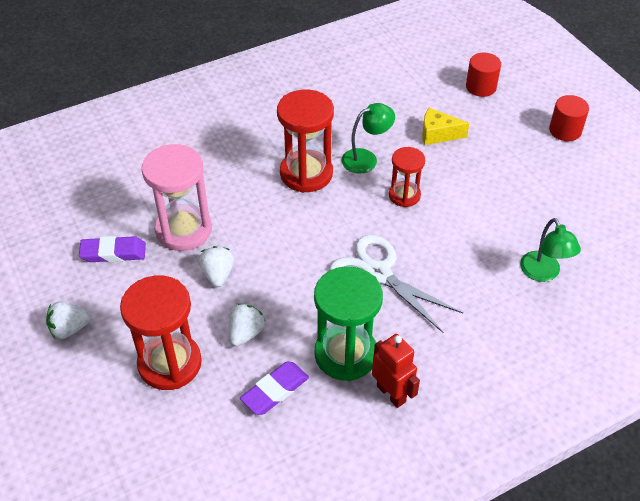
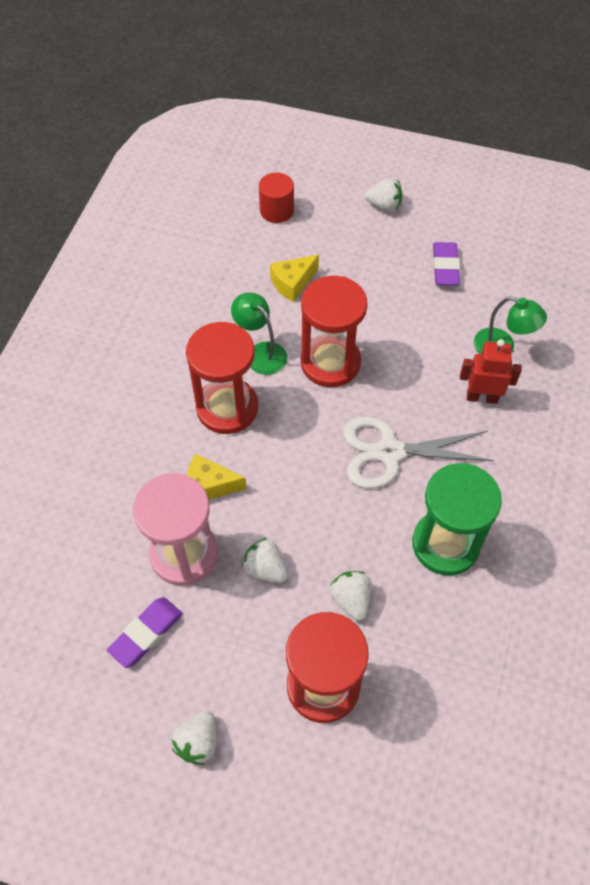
camera: 45 degrees left, 10 degrees up
(243, 206) = (209, 485): none -> yellow cheese
(275, 391) = (431, 626): purple eraser -> purple eraser (445, 267)
(366, 158) = (261, 352): green lamp -> green lamp turned 60 degrees counterclockwise
(391, 393) = (512, 545): red robot -> red robot (482, 397)
(404, 195) = (330, 363): red hourglass -> red hourglass, size x1.70
(565, 130) = (384, 205): red cylinder -> white strawberry

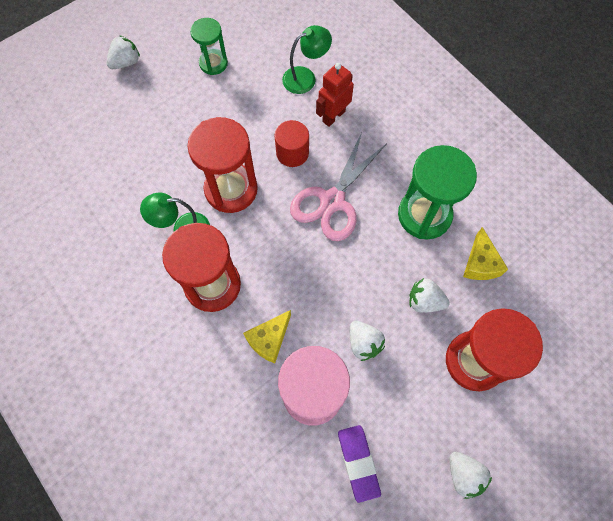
camera: 55 degrees left, 10 degrees up
(265, 569) = (364, 343): white strawberry -> white strawberry turned 105 degrees counterclockwise
(276, 210) = (63, 134): red cylinder -> red cylinder (292, 153)
(292, 283) = (140, 168): yellow cheese -> yellow cheese (480, 263)
(389, 452) = (332, 201): white scissors -> pink scissors
(445, 267) = (213, 63): purple eraser -> green hourglass

